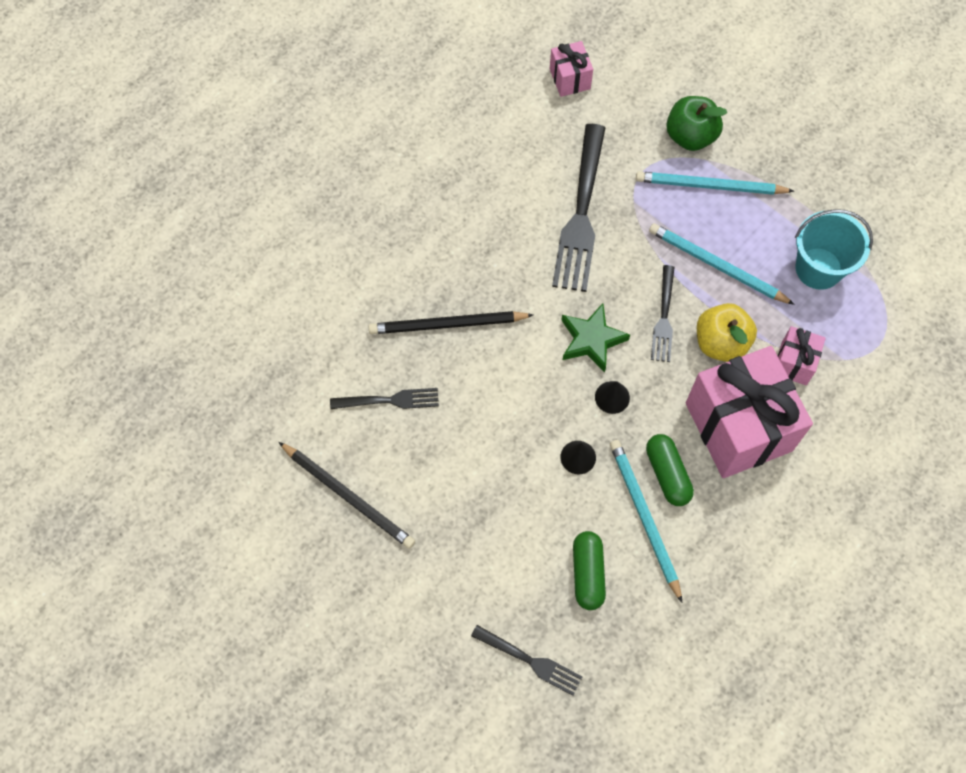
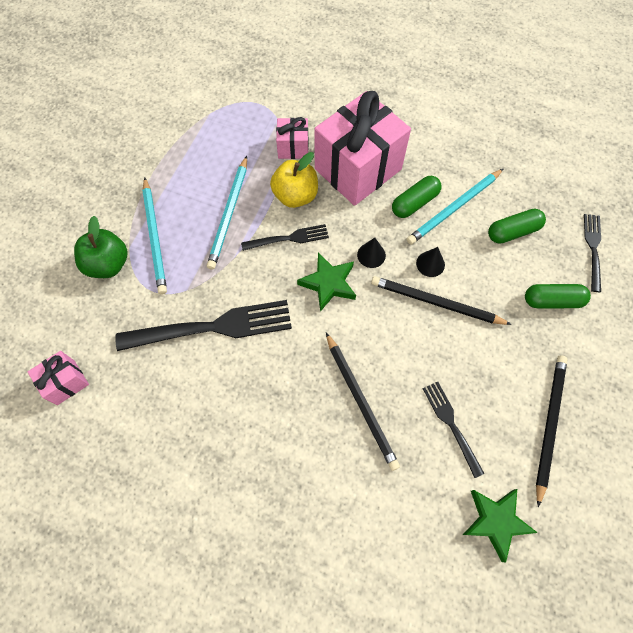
camera: 110 degrees left, 0 degrees up
(284, 401) = (496, 521): none -> green star
(481, 573) = (552, 301): none -> green capsule
(527, 442) = (436, 302): none -> black pencil
(818, 268) = (208, 149): turquoise bucket -> none

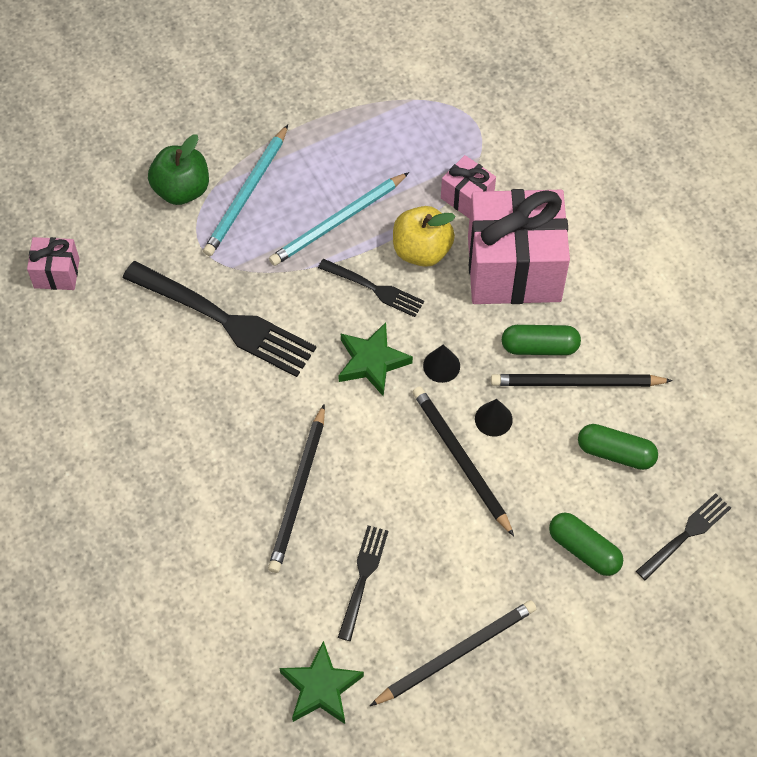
camera: 40 degrees right, 5 degrees down
(454, 208) = (576, 383): turquoise pencil -> black pencil

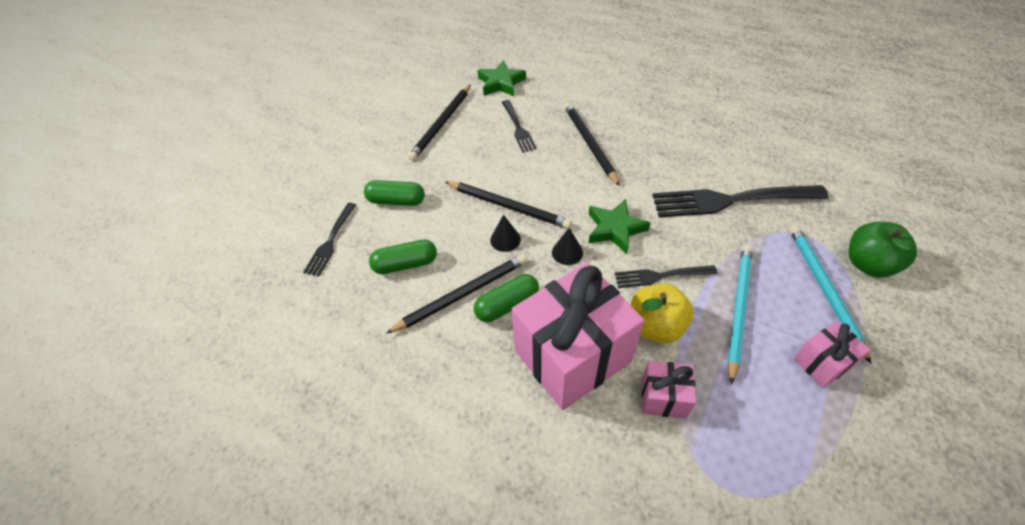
camera: 150 degrees right, 10 degrees down
(56, 273) = (859, 169): pink gift -> pink gift (822, 363)

